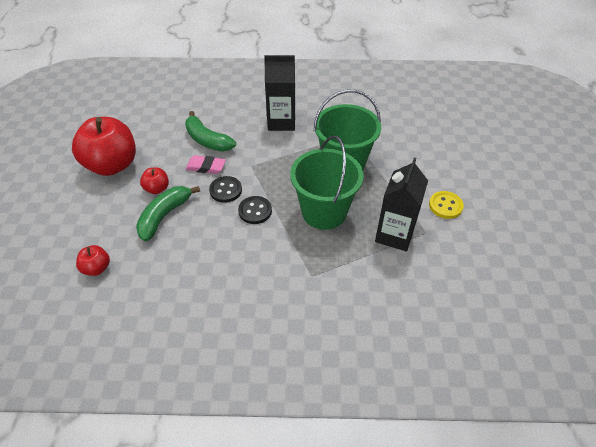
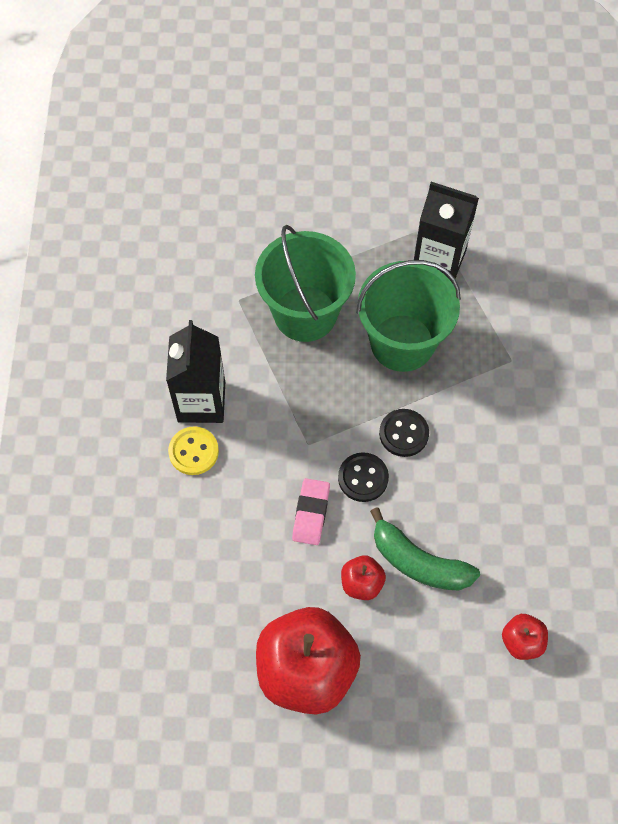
camera: 90 degrees left, 15 degrees up
(207, 140) = (245, 518): green banana -> none
(445, 206) = (385, 196): yellow button -> yellow button (193, 451)

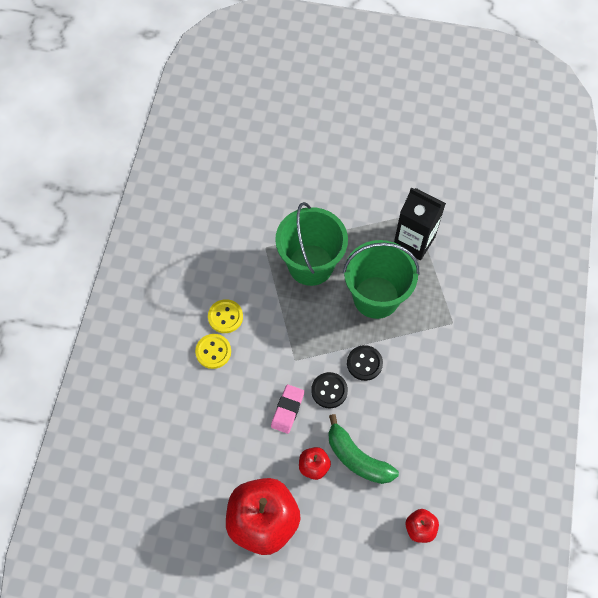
camera: 10 degrees right, 0 degrees up
(201, 402) = (225, 317): black carton -> yellow button

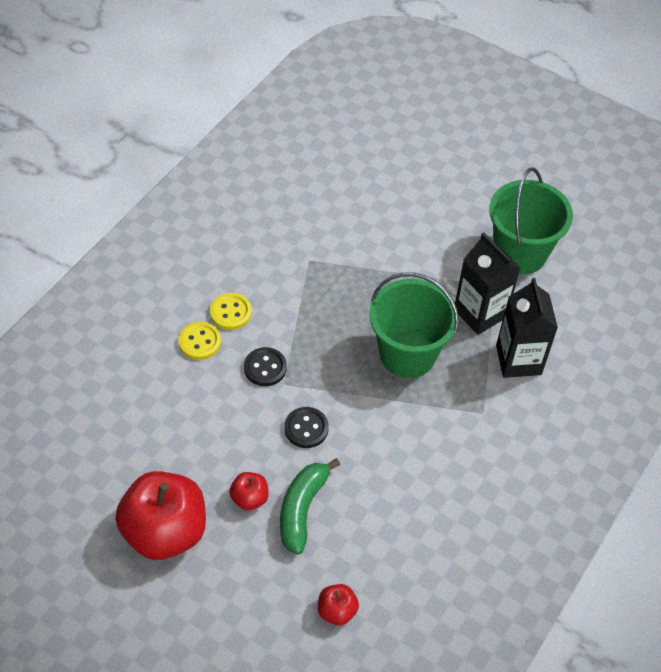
camera: 20 degrees right, 10 degrees down
(287, 410) = (250, 430): pink eraser -> none
(310, 265) = (350, 295): green bucket -> green bucket (520, 253)
(357, 458) = (302, 509): green banana -> green banana turned 45 degrees clockwise
(364, 363) = (360, 416): black button -> black button (265, 368)
(459, 269) = (518, 360): none -> black carton

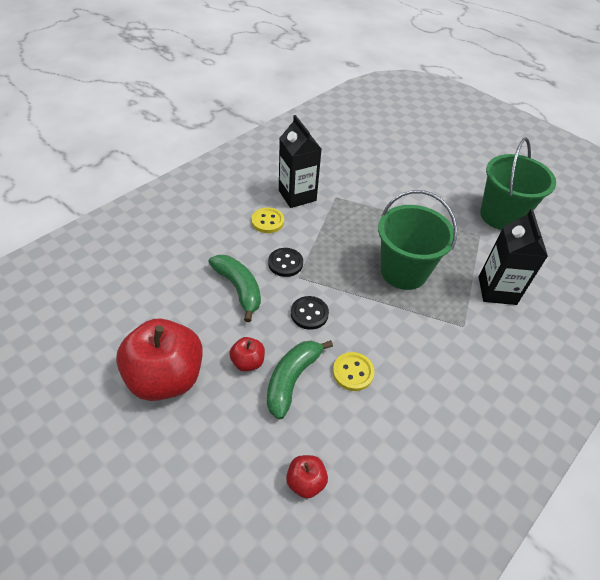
camera: 10 degrees right, 5 degrees down
(199, 342) = (238, 237): yellow button -> yellow button (353, 372)
(218, 411) = (239, 289): none -> green banana
(480, 313) = (466, 252): black carton -> black carton (297, 195)

